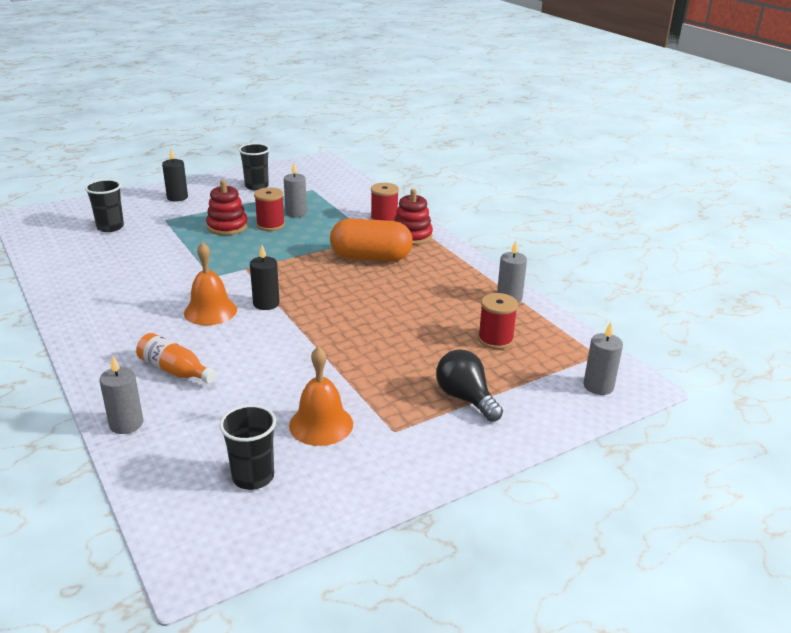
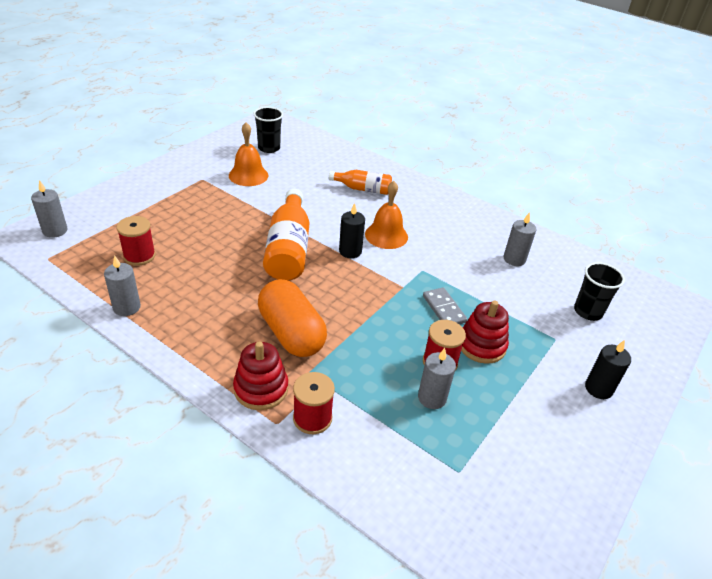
camera: 155 degrees right, 10 degrees up
(126, 424) = (357, 159): grey candle -> grey candle (514, 259)
(228, 249) = (444, 309): none -> grey domino
(256, 186) = (540, 453): black cup -> none
(330, 318) = (288, 249): none -> orange bottle
(371, 258) = (291, 333): orange capsule -> orange capsule turned 75 degrees clockwise
(465, 398) = (159, 205): black light bulb -> none

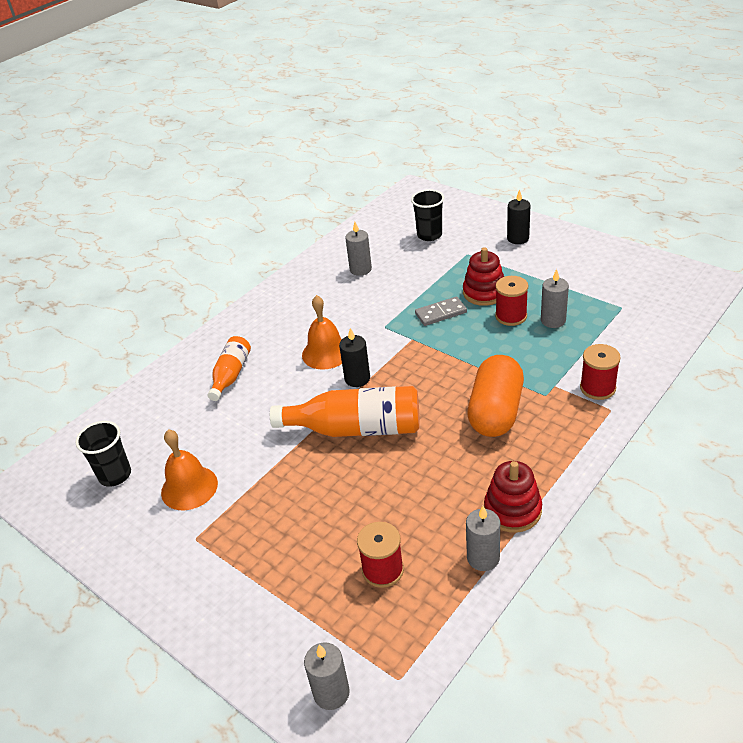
camera: 80 degrees left, 0 degrees up
(261, 389) = (574, 424): red stacking toy -> red stacking toy (512, 510)
(291, 333) = (495, 412): orange capsule -> orange capsule turned 45 degrees counterclockwise

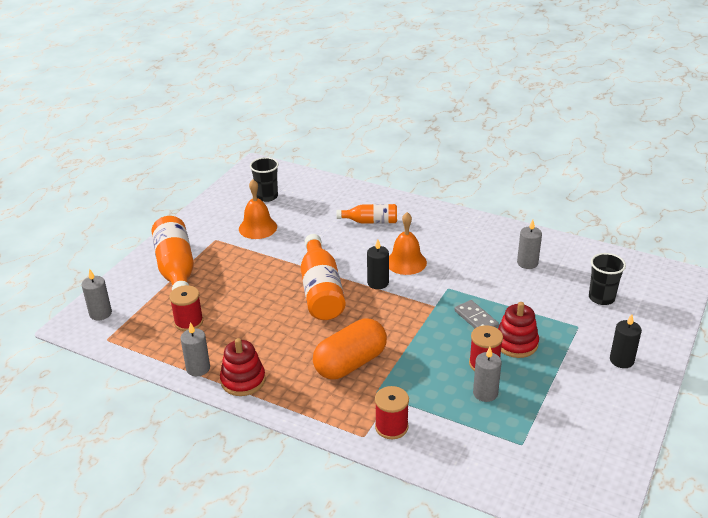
camera: 75 degrees right, 5 degrees down
(249, 589) = (176, 268): none -> orange bottle
(495, 412) = (350, 363): orange capsule -> orange capsule turned 45 degrees counterclockwise

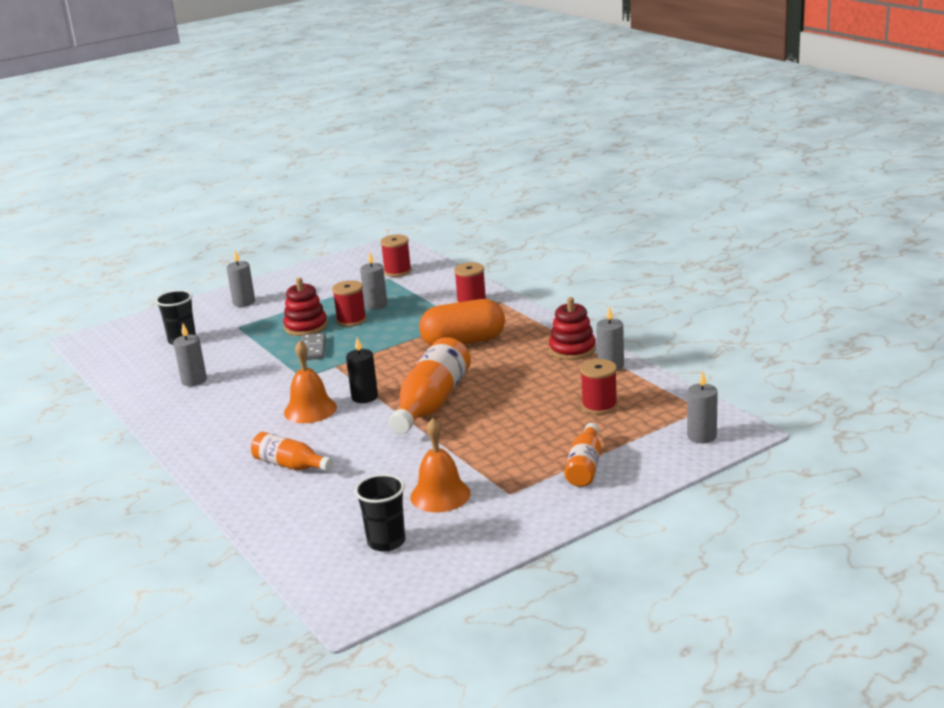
camera: 150 degrees left, 10 degrees down
(176, 268) = (585, 466): orange bottle -> orange bottle, size x0.58
(525, 461) = (397, 271): none -> red spool
(621, 360) = (244, 302): black candle -> grey candle

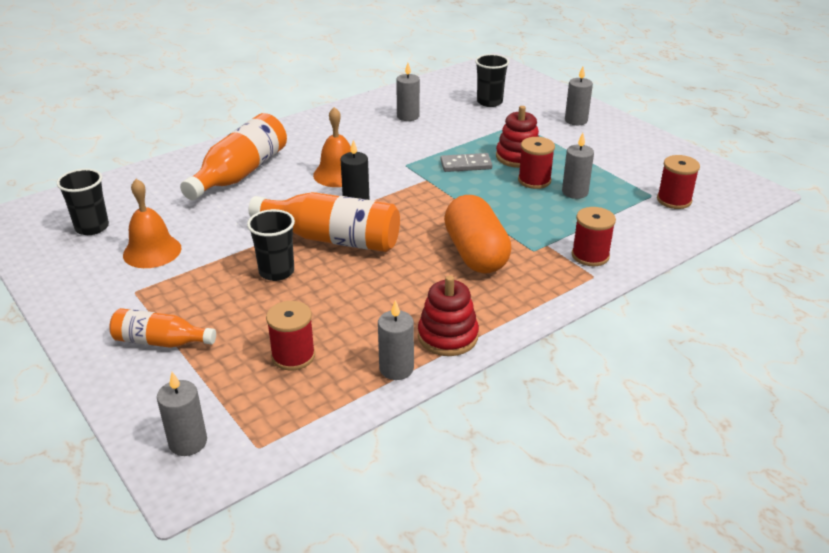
camera: 85 degrees right, 10 degrees up
(290, 465) = (240, 173): orange bottle -> orange bottle, size x1.71
(482, 424) = (276, 272): none -> black cup

